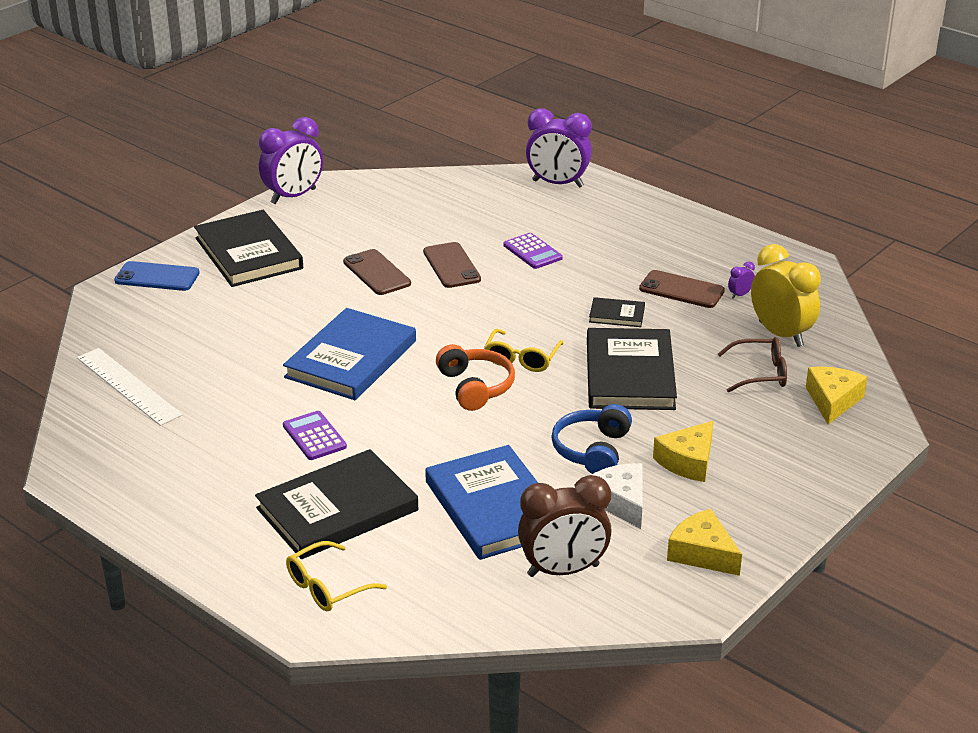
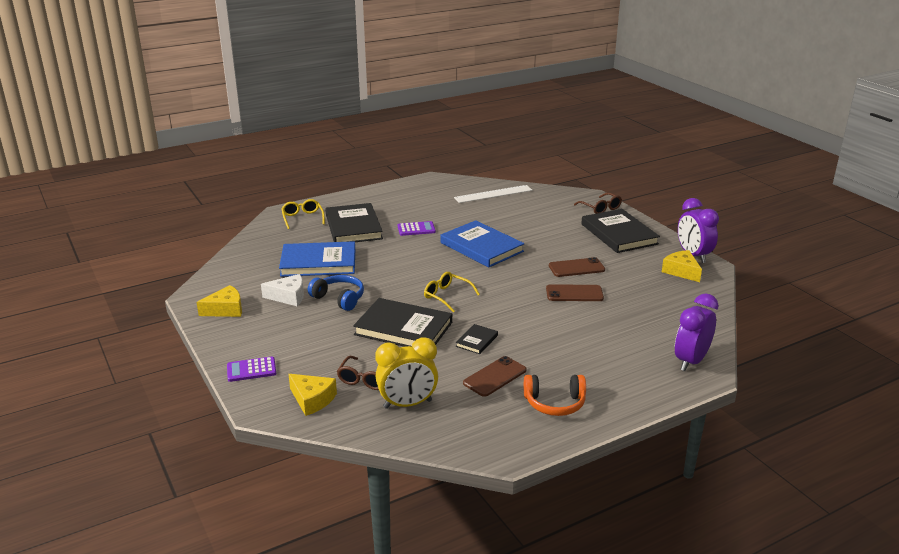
camera: 110 degrees right, 5 degrees down
(157, 277) = (600, 208): blue phone -> brown glasses
(249, 253) = (619, 234): black book -> black book turned 75 degrees clockwise
(475, 387) = (428, 276): orange headphones -> orange headphones (554, 403)
(532, 252) = (580, 327): purple calculator -> purple calculator (251, 370)
(563, 570) = (255, 270): brown clock -> none
(688, 461) = (302, 326): yellow cheese -> yellow cheese (681, 271)
(740, 295) = (472, 402): purple clock -> none

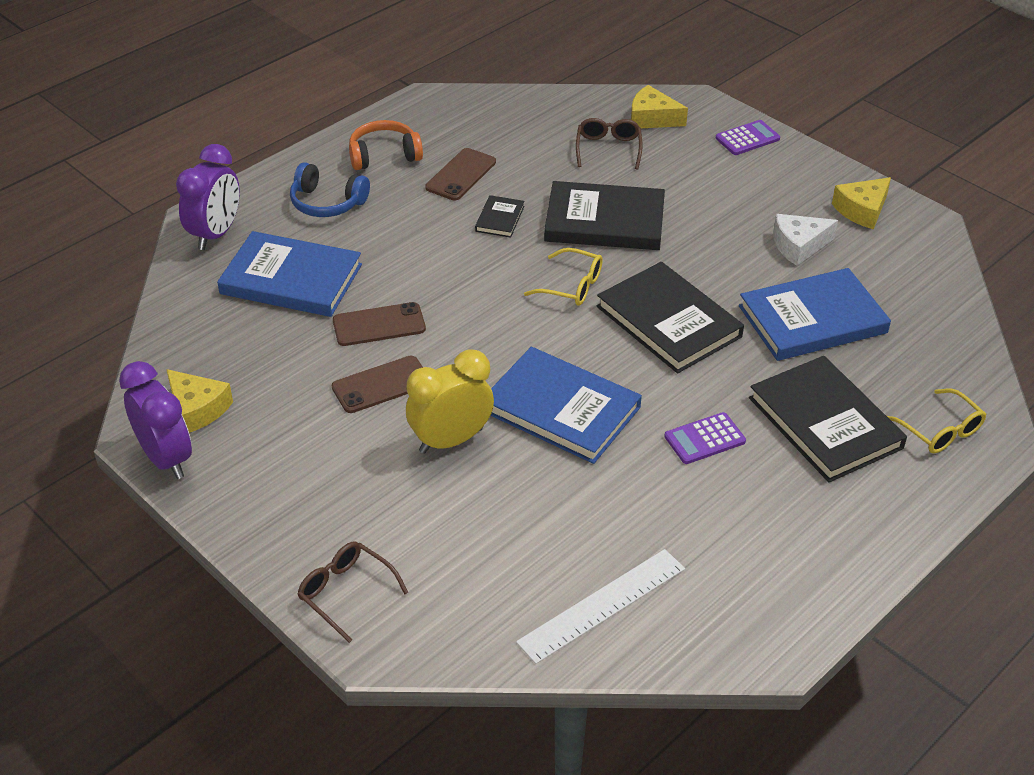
camera: 165 degrees right, 15 degrees up
(339, 298) = (725, 254): blue headphones -> blue headphones (327, 203)
(407, 404) = (546, 129): yellow clock -> yellow clock (451, 440)
(619, 234) = (306, 500): black book -> black book (669, 321)
(631, 325) = (291, 279): none -> blue book

